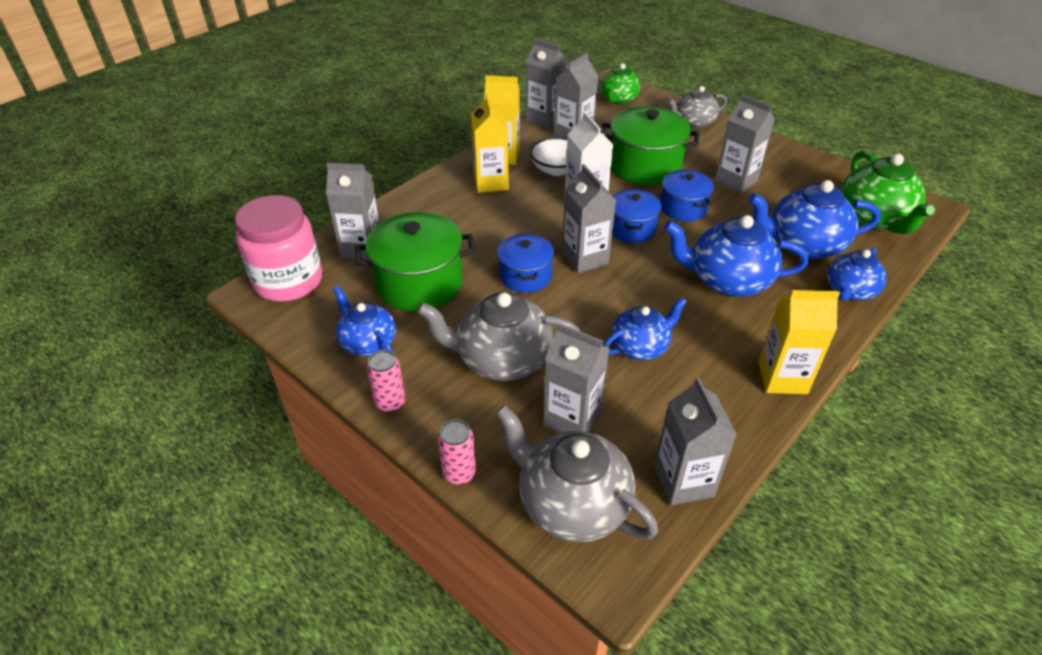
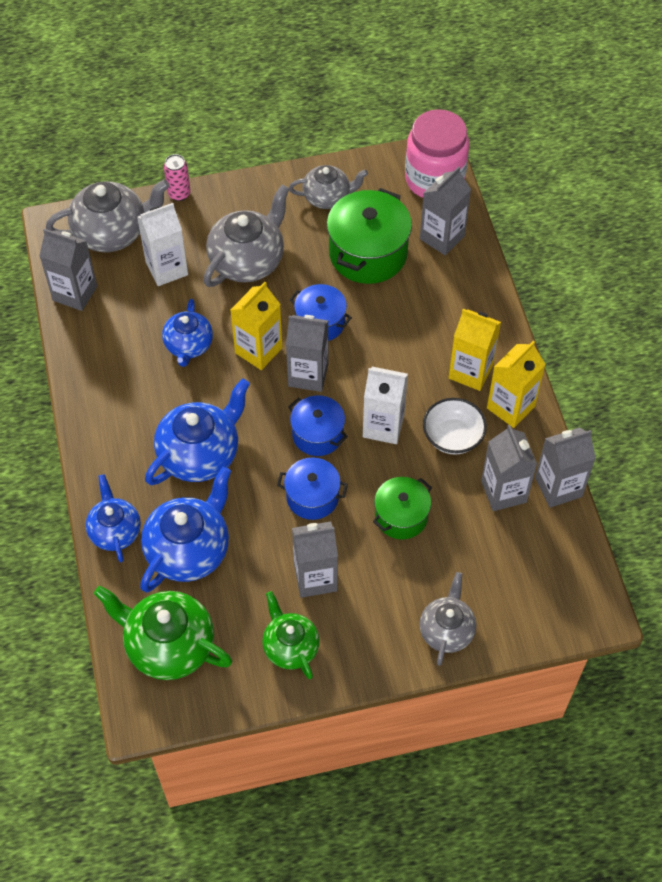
camera: 125 degrees right, 15 degrees up
(367, 343) = (327, 197): blue teapot -> grey teapot
(390, 403) = (262, 186): pink can -> none
(572, 418) = (167, 269): grey carton -> white carton
(618, 99) = (552, 591): green teapot -> green teapot (290, 647)
(645, 166) = (401, 516): green pot -> green pot, size x0.61
(782, 378) = (89, 407): yellow carton -> yellow carton (258, 350)

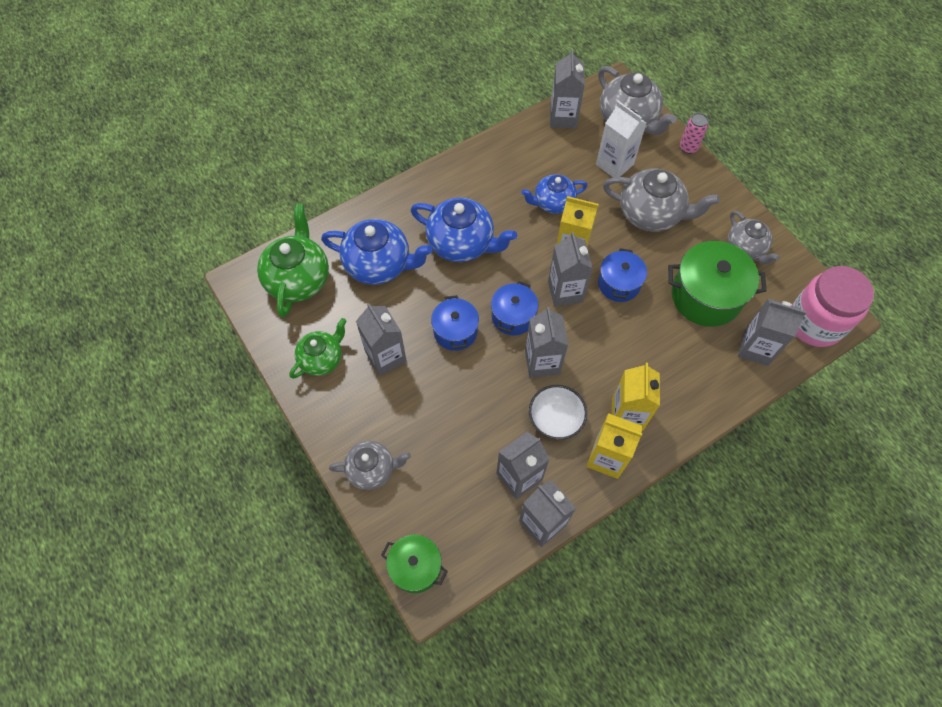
camera: 70 degrees right, 5 degrees up
(115, 531) = (377, 213): blue teapot -> none
(383, 426) = (542, 362): white carton -> grey carton
(401, 516) = (463, 402): green pot -> green pot (416, 567)

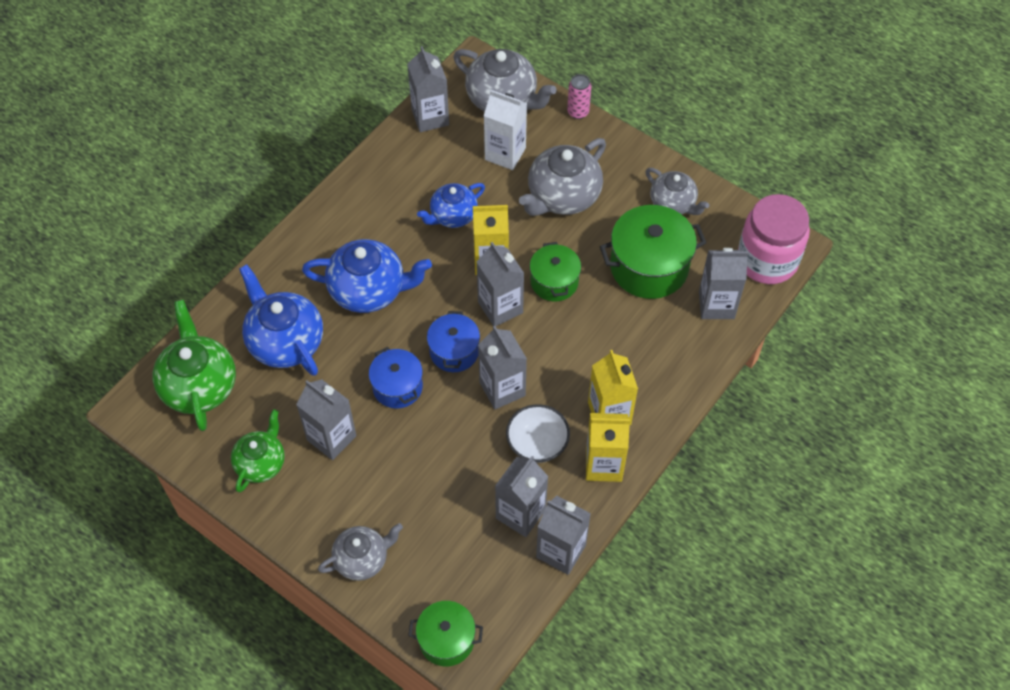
camera: 20 degrees left, 5 degrees down
(379, 264) = (285, 341): blue teapot -> blue teapot turned 120 degrees counterclockwise
(619, 284) = (554, 282): blue pot -> green pot
(651, 214) = (562, 196): grey teapot -> grey teapot turned 135 degrees clockwise

